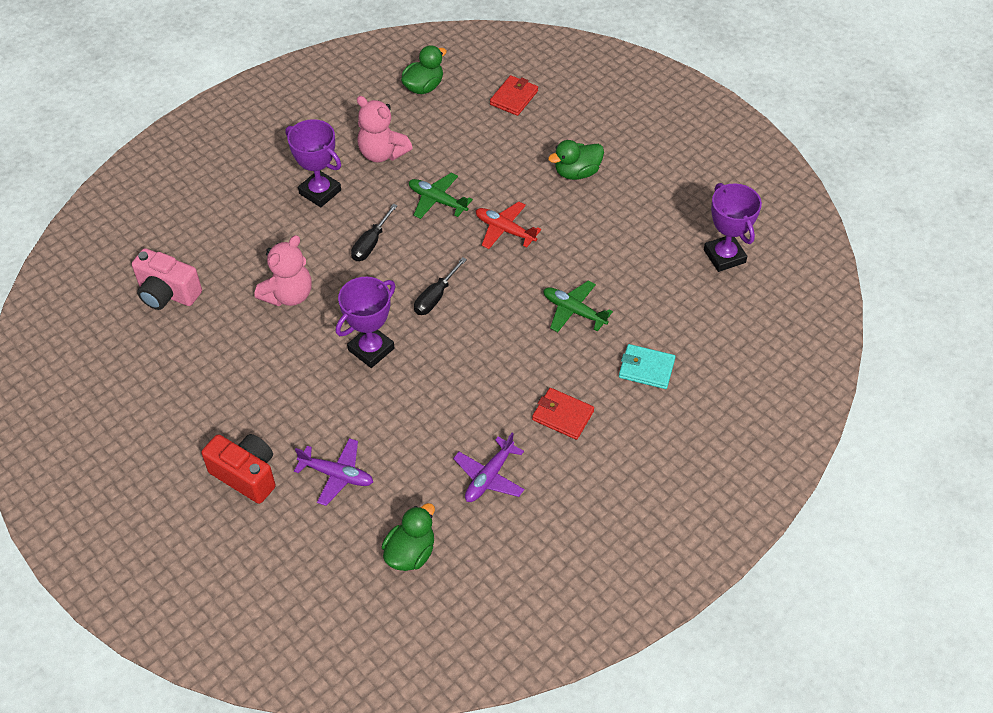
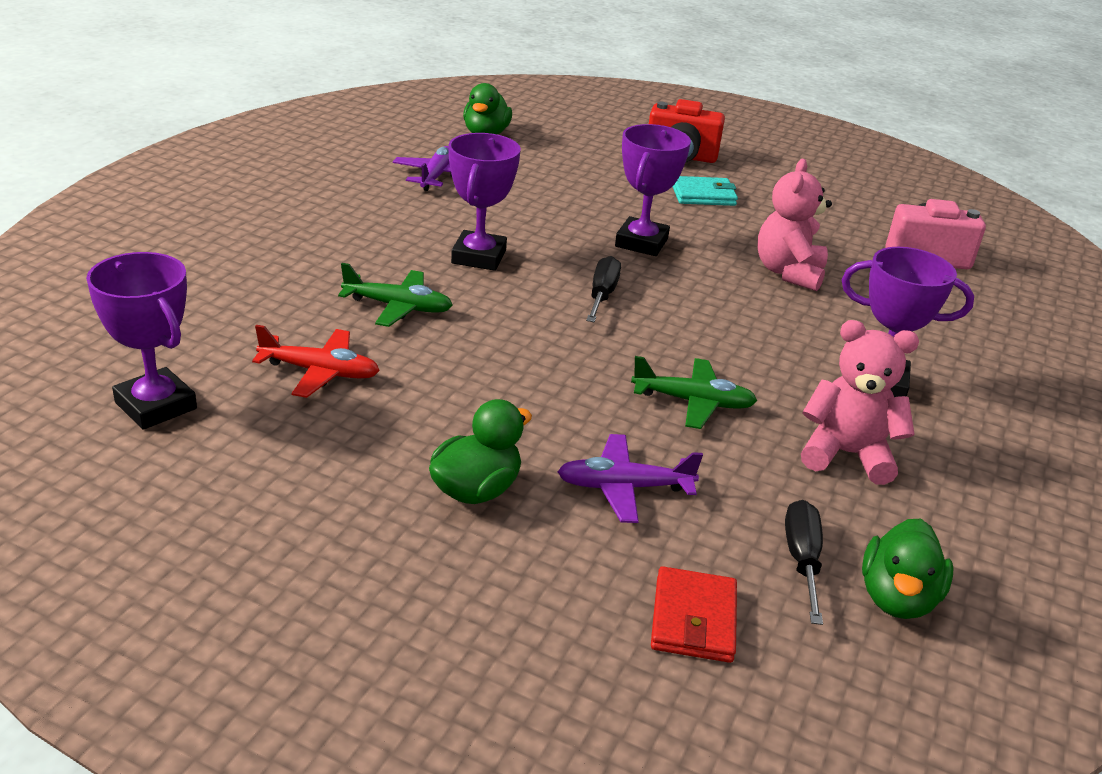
camera: 155 degrees right, 20 degrees down
(337, 475) = (594, 164): purple plane -> purple plane (623, 487)
(371, 243) = (741, 335): black screwdriver -> black screwdriver (802, 560)
(500, 354) = (479, 257): none -> purple trophy
(504, 230) = (556, 381): red plane -> red plane (320, 372)
(562, 415) = (373, 221): red wallet -> none
(646, 369) = (273, 267): turquoise wallet -> turquoise wallet (703, 195)

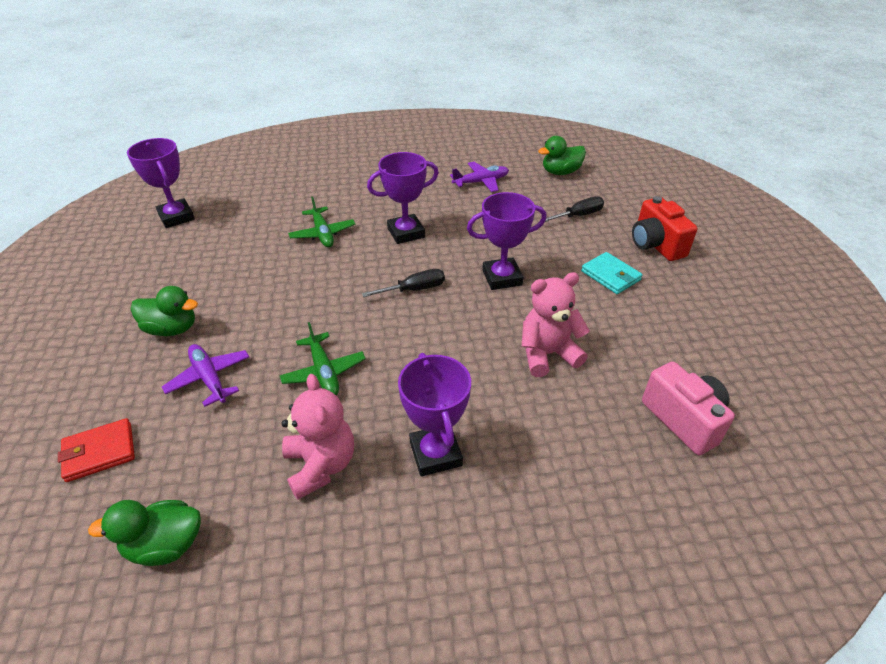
camera: 60 degrees right, 10 degrees up
(156, 405) = (176, 217): purple trophy -> purple trophy turned 45 degrees counterclockwise
(320, 372) = (239, 241): red plane -> none
(802, 560) = (182, 482): black screwdriver -> black screwdriver (578, 215)

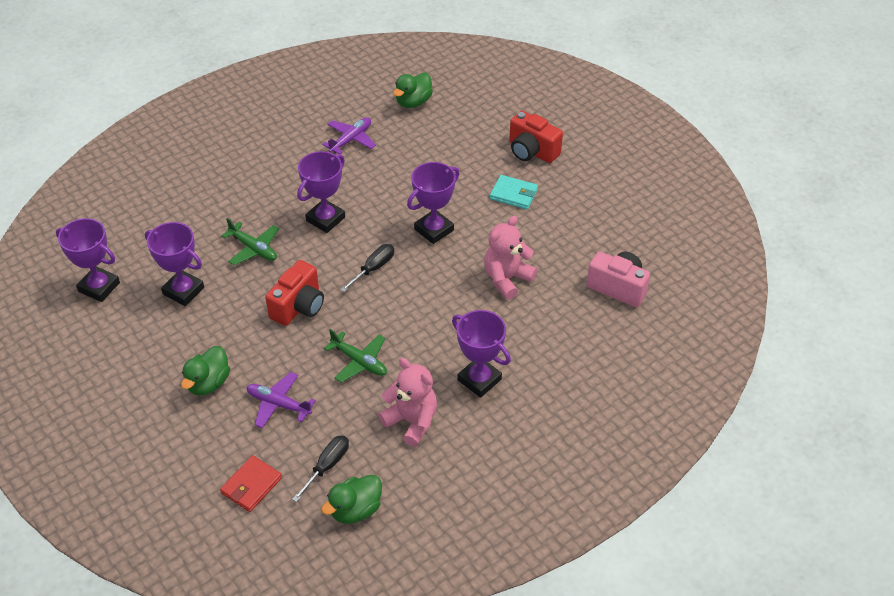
camera: 30 degrees left, 5 degrees up
(172, 329) = (208, 383): green duck -> green duck turned 135 degrees clockwise
(234, 244) = (183, 291): none -> purple trophy
(315, 295) = (298, 306): none -> red camera
(578, 215) = (456, 145): black screwdriver -> black screwdriver (327, 466)

